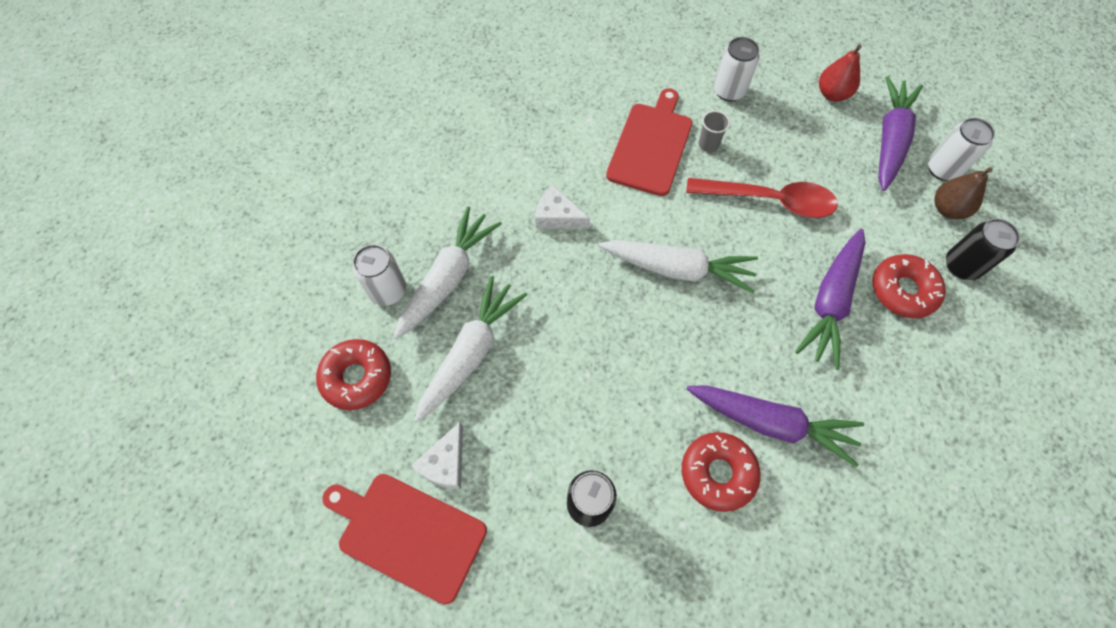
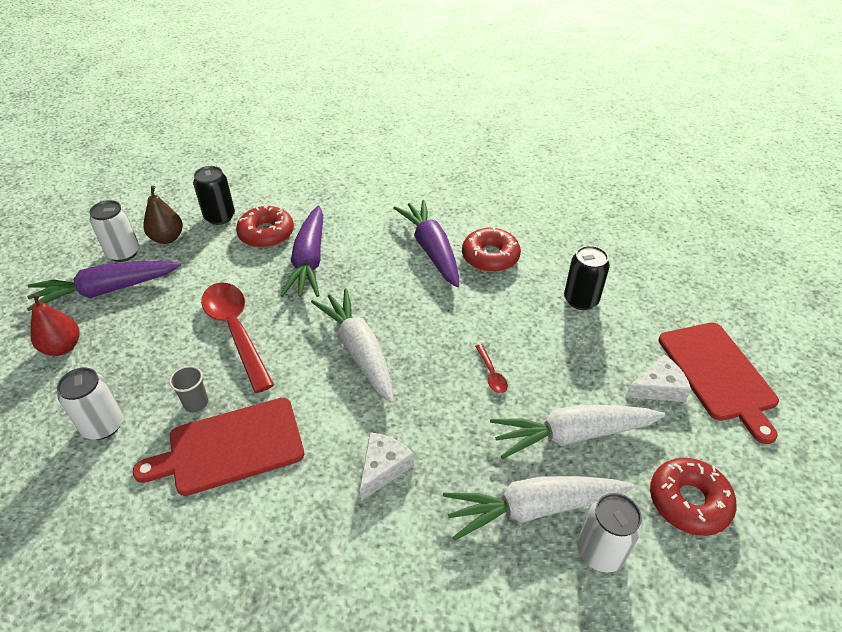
camera: 130 degrees left, 20 degrees down
(557, 216) = (383, 468): white cheese -> white cheese turned 135 degrees counterclockwise
(573, 345) = (491, 374): none -> red spoon
(830, 302) = (309, 261): purple carrot -> purple carrot turned 105 degrees clockwise

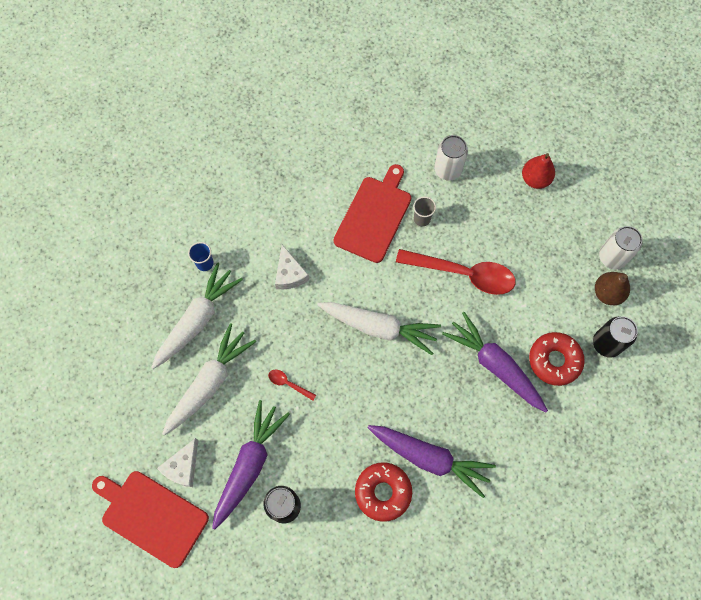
camera: 135 degrees right, 25 degrees up
(106, 291) = (574, 226): purple carrot -> purple carrot (249, 464)
(466, 570) = (205, 263): none -> blue cup
(600, 551) = (150, 326): white can -> none
(688, 501) = (122, 395): red donut -> none

